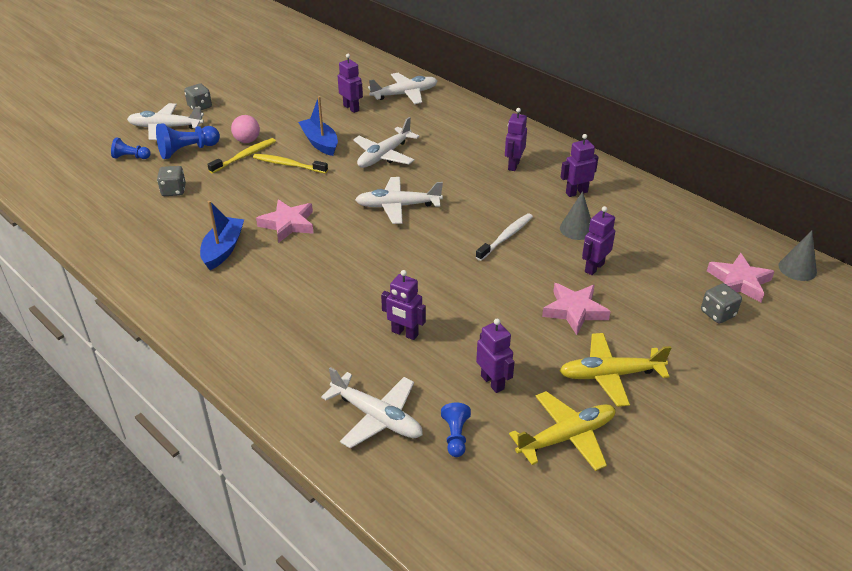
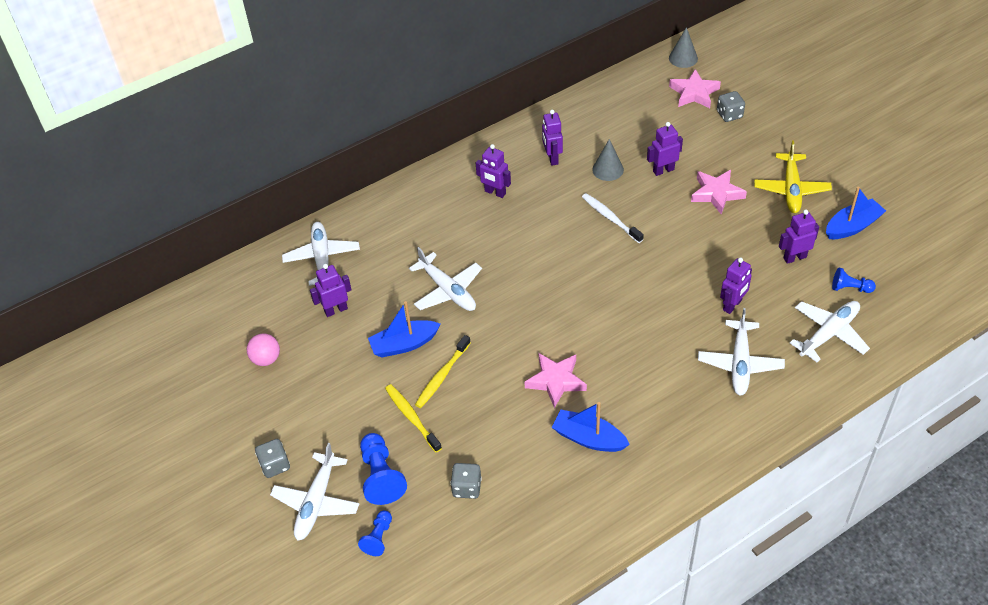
camera: 75 degrees left, 10 degrees up
(247, 141) = (377, 414): pink ball -> pink ball (266, 359)
(398, 206) = (544, 289): white plane -> white plane (740, 363)
(566, 437) = (852, 226): yellow plane -> blue boat
(594, 267) = (663, 170): purple robot -> purple robot turned 105 degrees clockwise

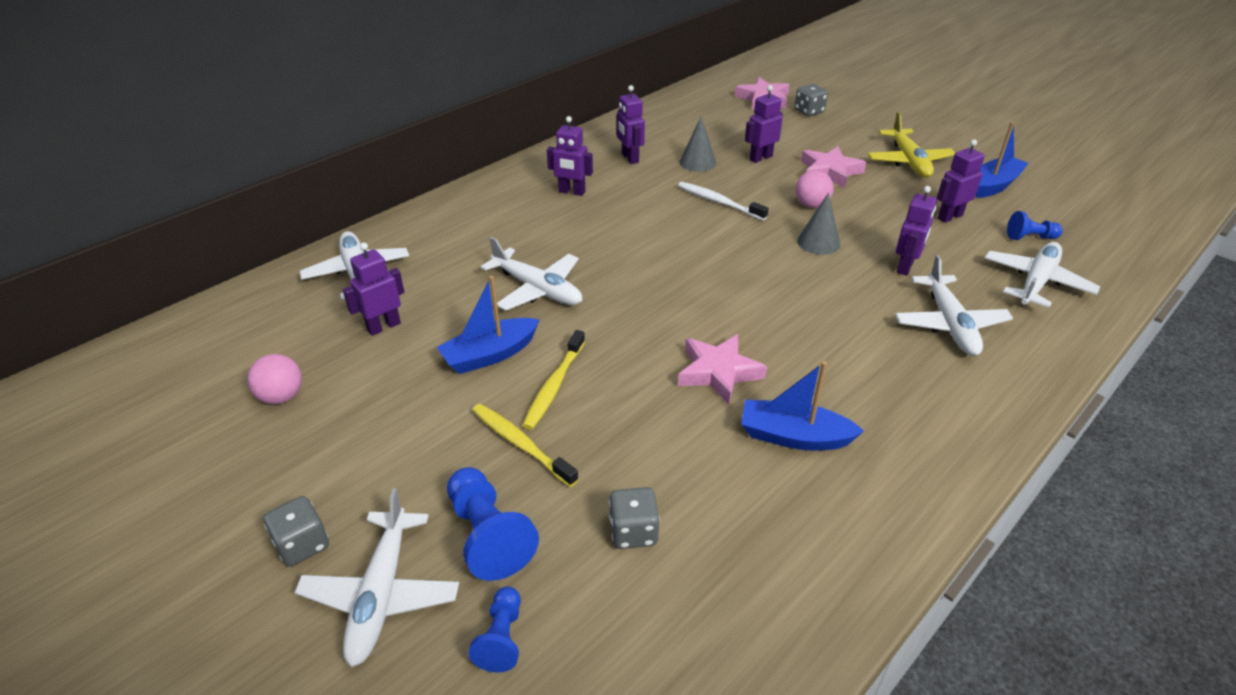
camera: 15 degrees left, 10 degrees down
(683, 58) = (739, 76): grey cone -> grey cone (818, 242)
(685, 230) = (811, 205): none -> pink ball

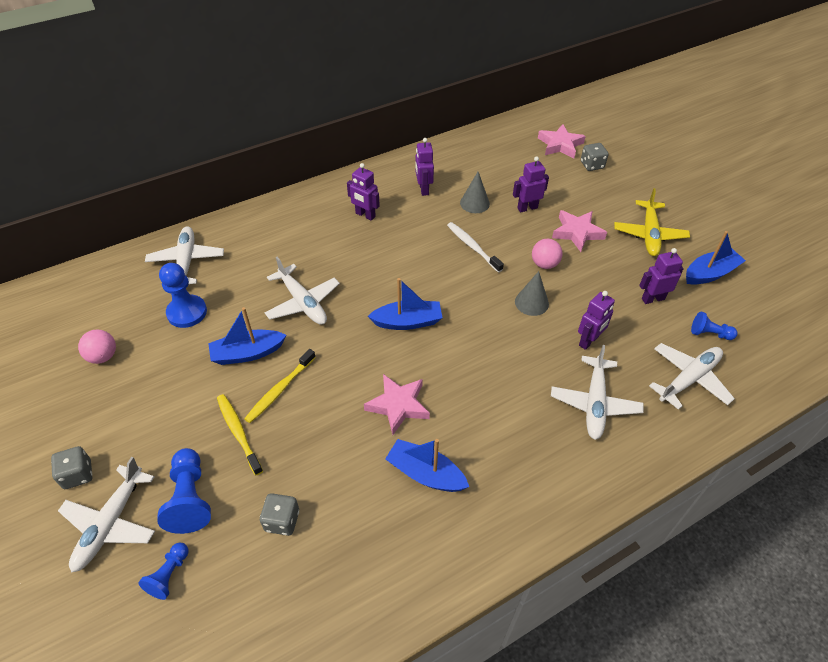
camera: 15 degrees right, 10 degrees up
(383, 326) = (187, 312): purple robot -> blue pawn
(682, 286) = (407, 322): none -> blue boat

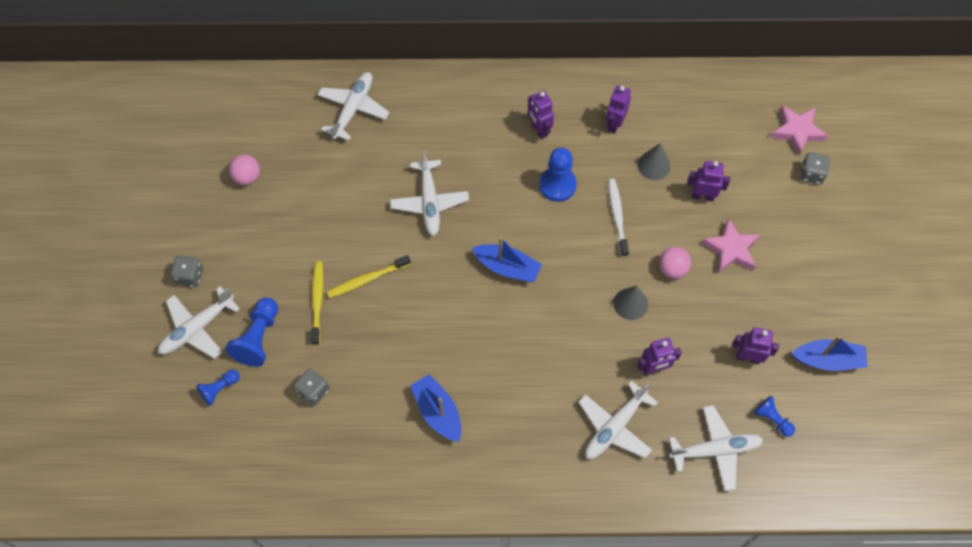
camera: 30 degrees right, 15 degrees up
(187, 312) = (330, 165): blue pawn -> blue pawn (557, 185)
(247, 353) = (359, 231): blue boat -> none
(398, 405) = (452, 343): pink star -> none
(649, 234) = (803, 286): yellow plane -> none

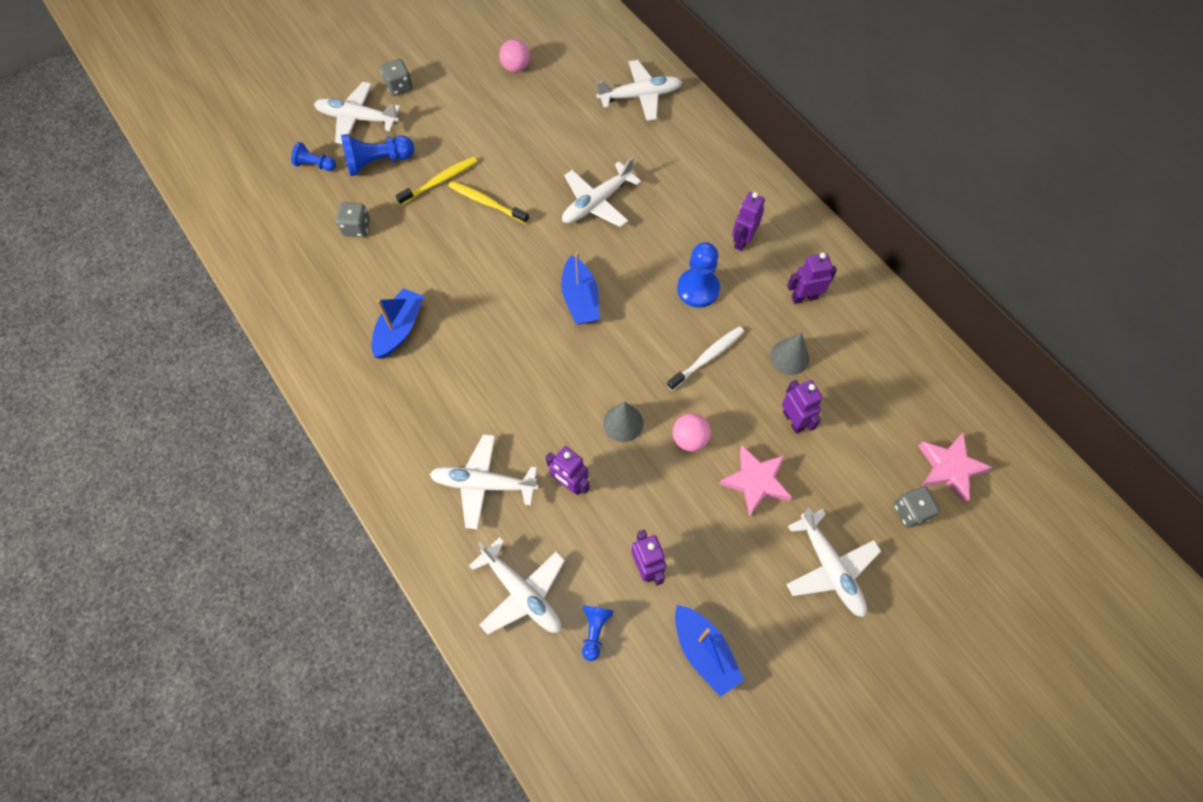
camera: 55 degrees right, 0 degrees up
(818, 247) = (829, 567): none -> white plane

